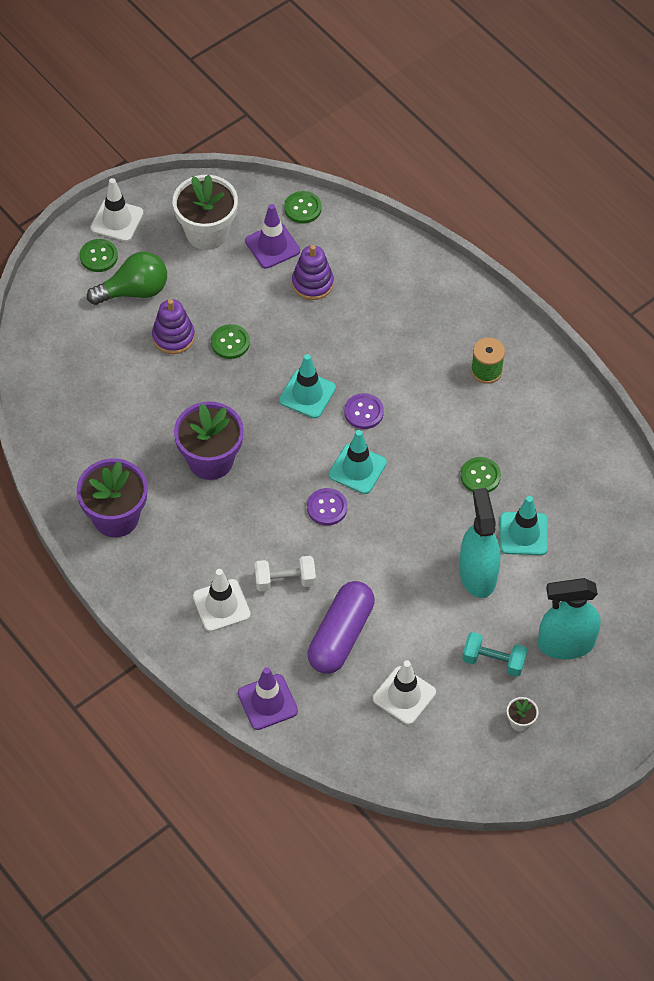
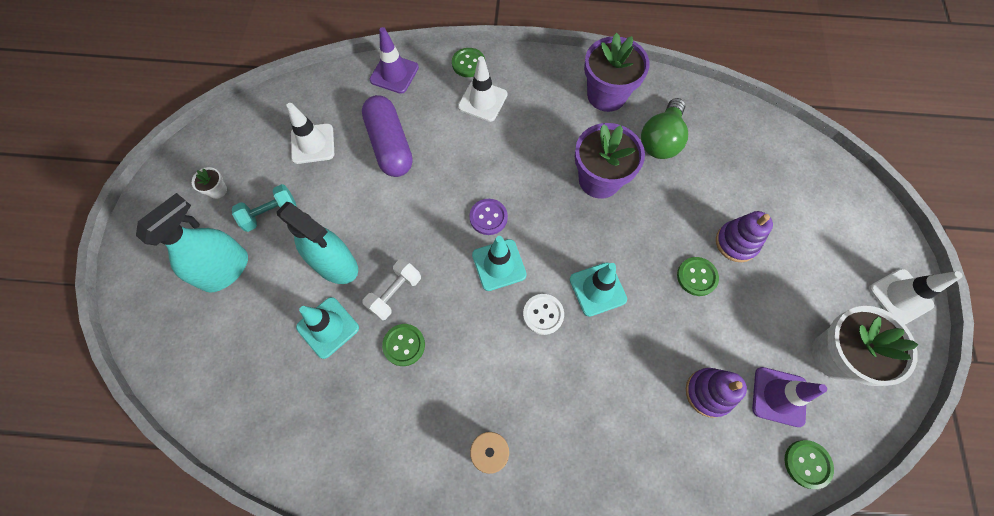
camera: 135 degrees right, 10 degrees up
(98, 256) = (866, 254): green button -> green button (468, 63)
(134, 291) = (807, 251): green light bulb -> green light bulb (661, 140)
(285, 580) = (462, 147): white dumbbell -> white dumbbell (395, 293)
(363, 412) = (543, 314): purple button -> white button

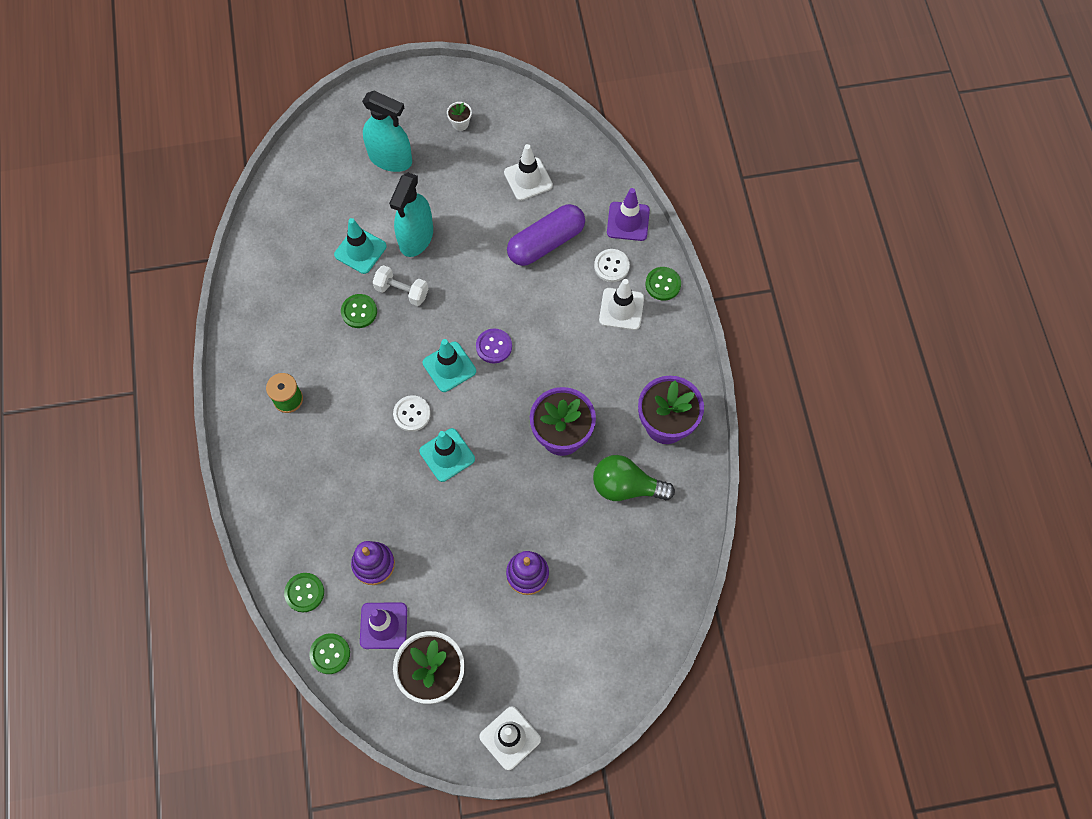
camera: 75 degrees right, 0 degrees up
(270, 214) = (449, 172): turquoise dumbbell -> none
(436, 98) = (611, 266): none -> white button
(697, 277) = (481, 541): green button -> green button (304, 592)

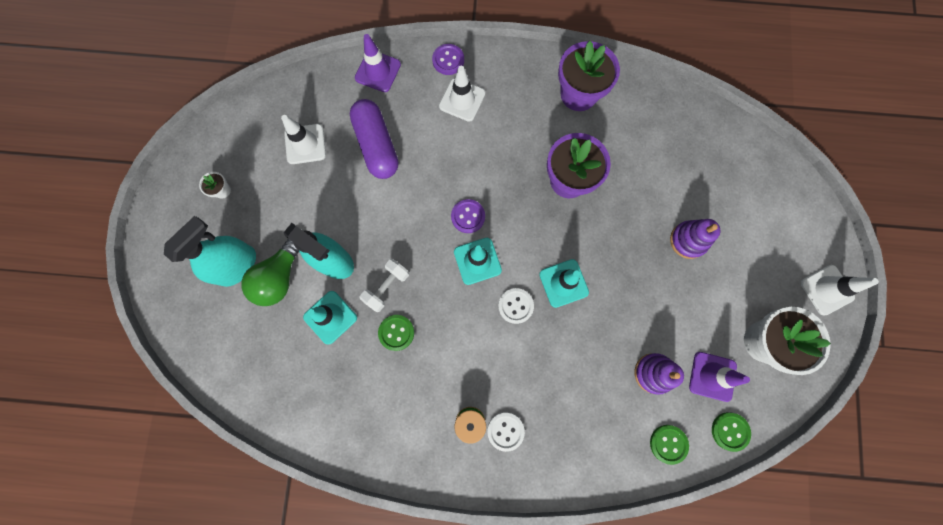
camera: 75 degrees left, 10 degrees up
(611, 266) = (418, 96): white button -> white button (505, 431)
(626, 486) = (627, 140): green light bulb -> green light bulb (279, 277)
(663, 284) = (448, 60): green button -> purple button

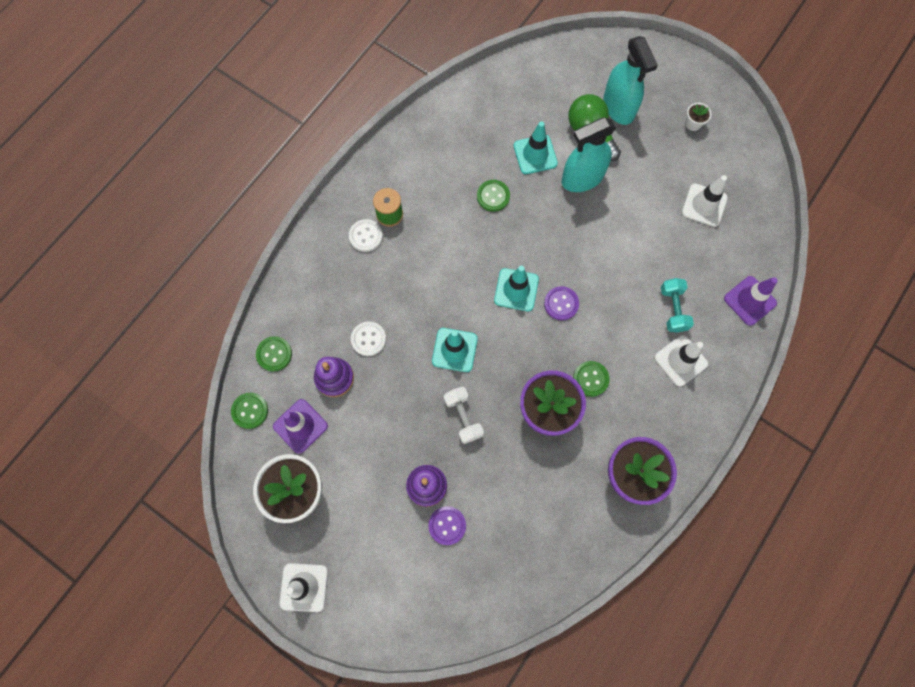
camera: 120 degrees right, 5 degrees down
(376, 145) = (672, 262): purple capsule -> none
(387, 287) = (535, 208): white dumbbell -> white dumbbell (463, 417)
(420, 125) = (673, 309): none -> turquoise dumbbell
(448, 60) = (730, 371): purple button -> purple button (447, 525)
(515, 306) = (459, 299): white button -> white button (368, 339)
(520, 160) = (590, 379): none -> green button

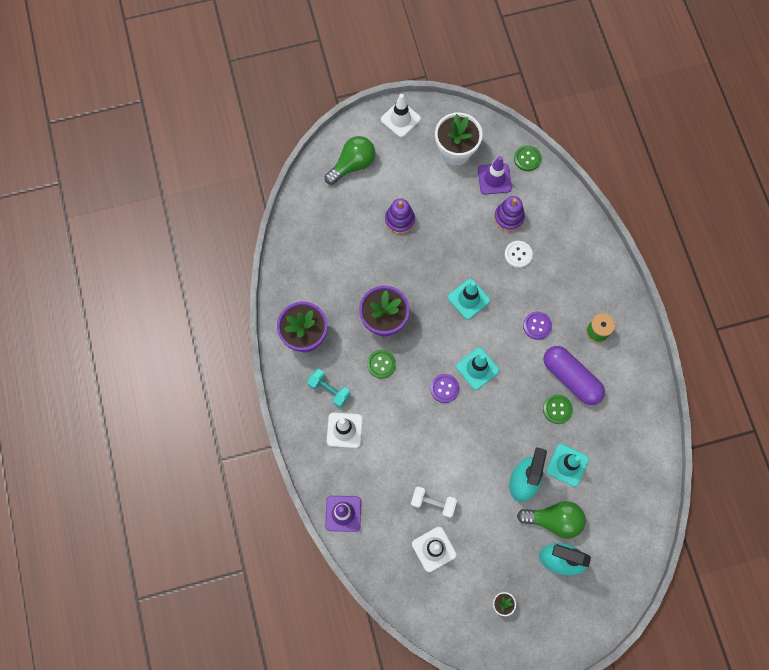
camera: 130 degrees right, 0 degrees up
(274, 354) = (553, 195): green button -> none
(366, 236) = (592, 305): white button -> none
(403, 593) = (352, 165): none -> green light bulb
(447, 525) = (368, 214): purple button -> purple button (537, 326)
(454, 205) = (571, 378): none -> purple capsule
(463, 417) = (422, 271): white dumbbell -> white dumbbell (433, 503)
(673, 309) = (380, 457): turquoise dumbbell -> turquoise dumbbell (329, 390)

